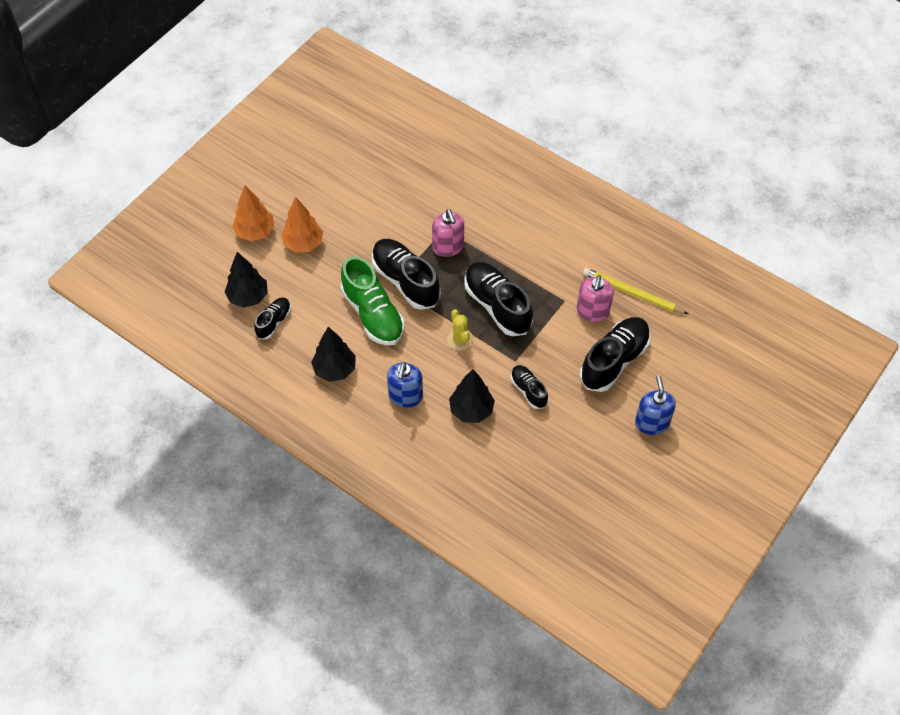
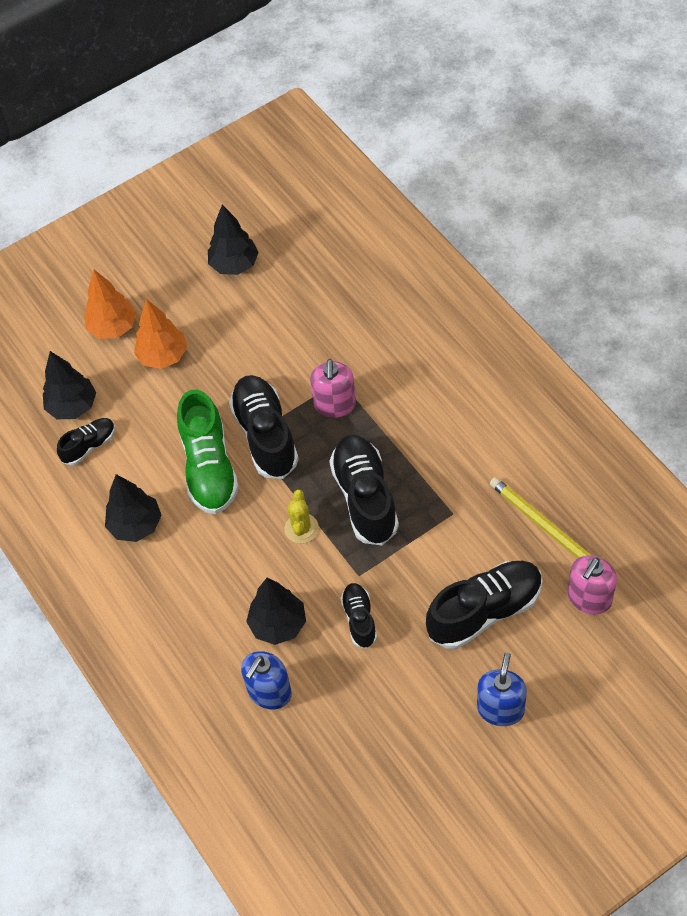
camera: 25 degrees right, 0 degrees up
(330, 165) = (234, 265): none -> black tree
(405, 396) = (206, 583): blue soap dispenser -> blue soap dispenser (269, 692)
(592, 311) = (483, 537): pink soap dispenser -> pink soap dispenser (589, 598)

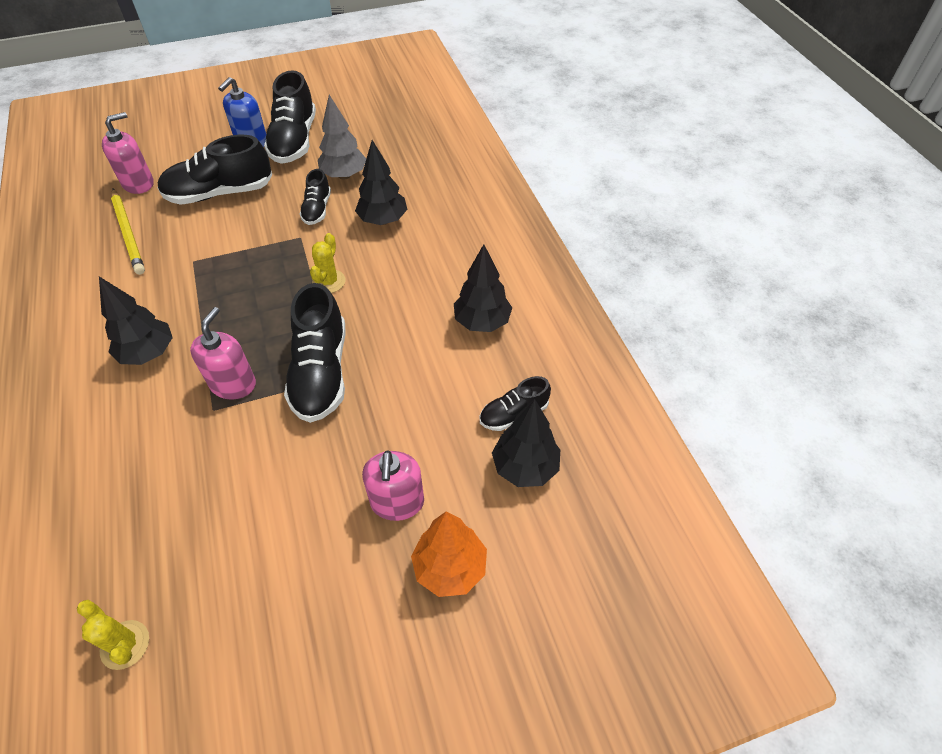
camera: 170 degrees left, 5 degrees down
(163, 356) = (397, 502): orange tree -> pink soap dispenser
(209, 467) = (391, 356): green shoe -> none
(234, 265) = (249, 621): black tree -> black tree (148, 353)
(269, 692) = (409, 183): blue soap dispenser -> none
(305, 234) = (125, 645): none -> yellow cactus
(353, 683) = (344, 175): none -> grey tree
(365, 497) = (258, 291): black shoe -> black shoe (294, 141)

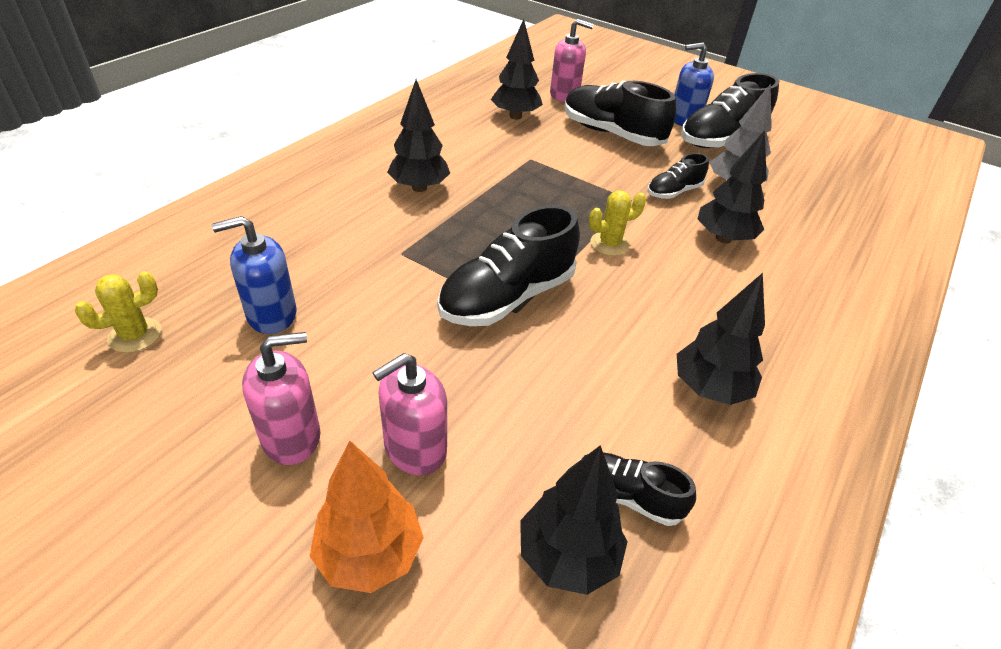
camera: 50 degrees right, 10 degrees down
(125, 645) = (135, 335): yellow cactus -> yellow cactus turned 45 degrees clockwise
(128, 233) = (515, 116): yellow pencil -> black tree
(196, 532) = (271, 315): none -> blue soap dispenser
(233, 384) = (437, 250): pink soap dispenser -> pink soap dispenser (291, 437)

